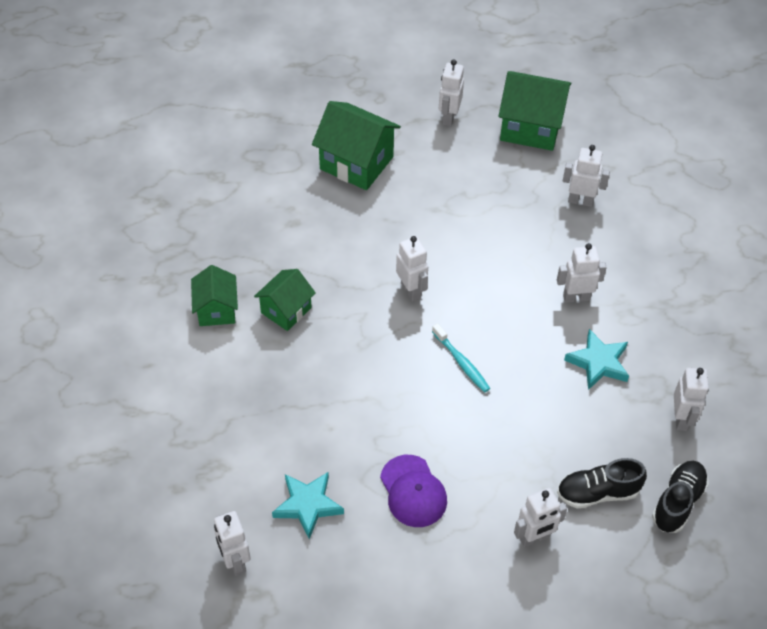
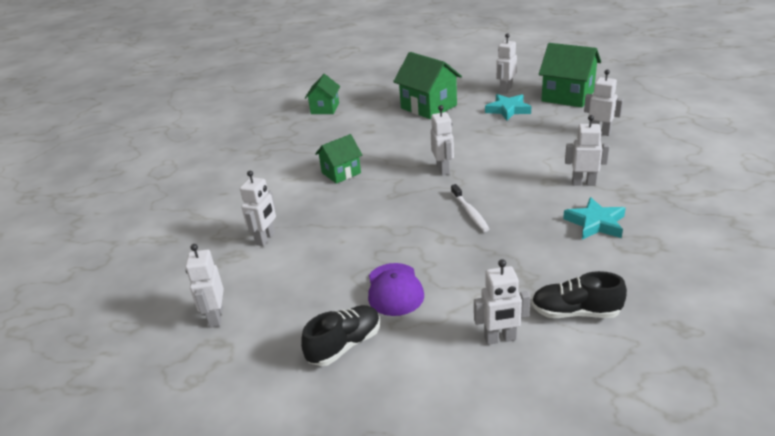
camera: 20 degrees right, 20 degrees down
(216, 310) = (290, 169): green house -> green house (325, 108)
(308, 505) = (298, 287): turquoise star -> turquoise star (508, 110)
(461, 362) = (470, 212): turquoise toothbrush -> white toothbrush
(677, 502) = (662, 331): black shoe -> black shoe (345, 345)
(681, 419) = (673, 268): white robot -> white robot (265, 239)

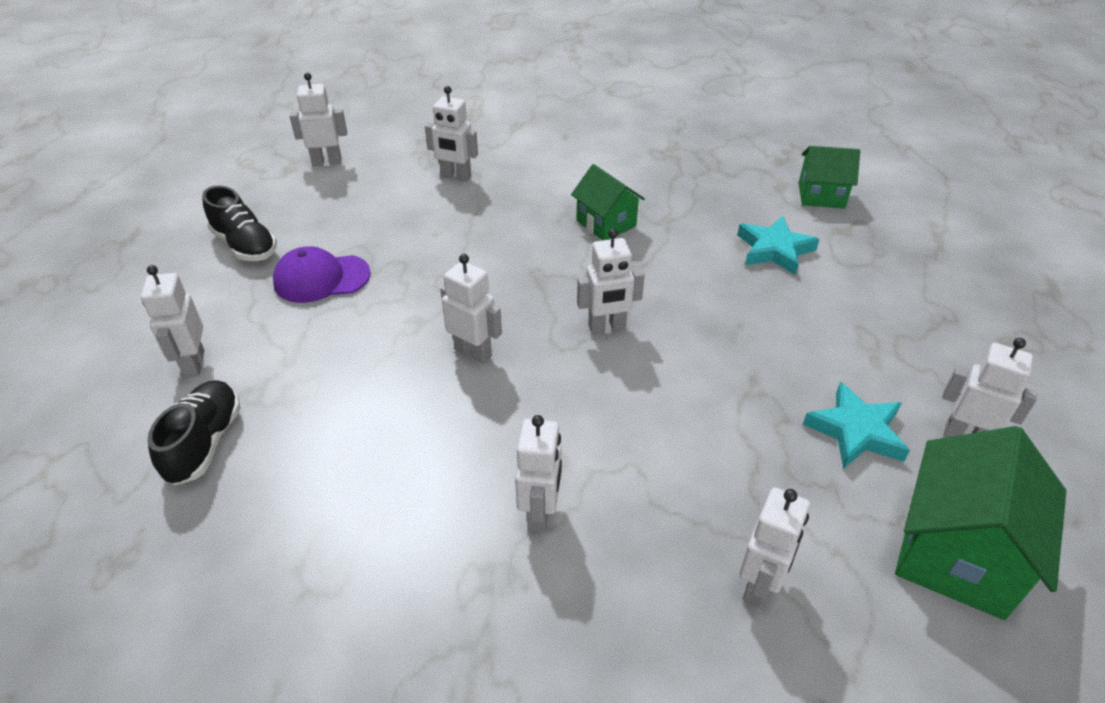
camera: 85 degrees right, 10 degrees up
(428, 107) = (850, 314): green house -> none
(470, 212) = (473, 352): white toothbrush -> white robot
(595, 223) = (405, 507): turquoise star -> turquoise star (774, 250)

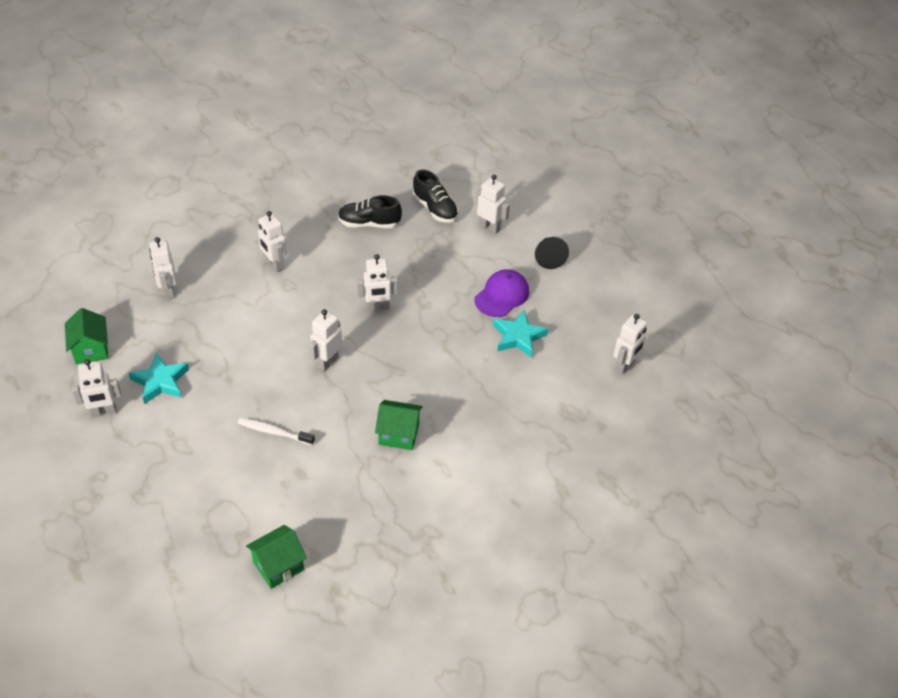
camera: 135 degrees right, 5 degrees up
(204, 285) = (549, 257): none -> black cone
(245, 245) = (568, 287): black shoe -> black shoe (369, 223)
(456, 177) = (533, 409): white robot -> none
(740, 293) = (274, 432): none -> white toothbrush
(774, 250) = (276, 483): turquoise star -> turquoise star (518, 337)
(957, 554) = (91, 349): green house -> green house, size x0.62

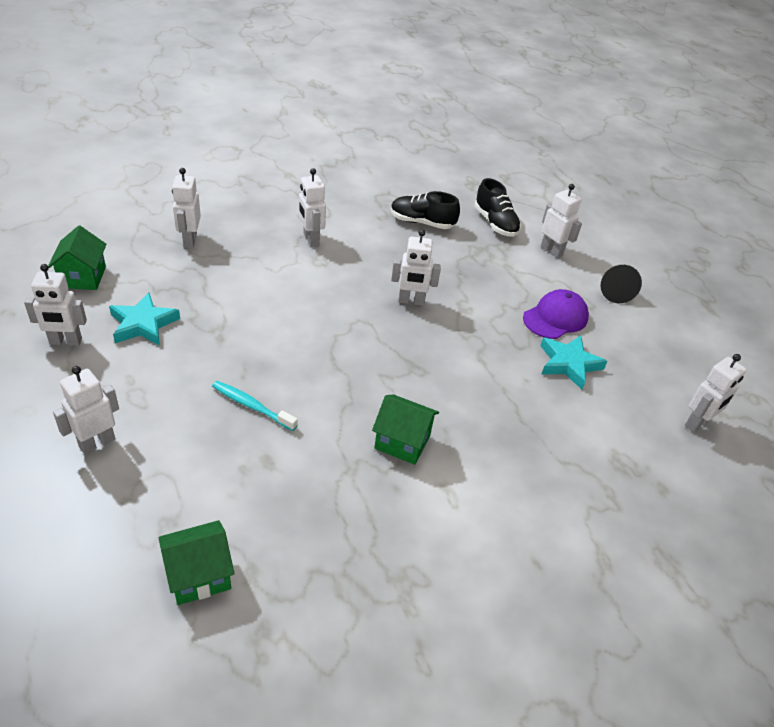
camera: 10 degrees right, 5 degrees down
(274, 432) = (252, 406): white toothbrush -> turquoise toothbrush
(327, 362) = (339, 344): white robot -> white robot (97, 442)

